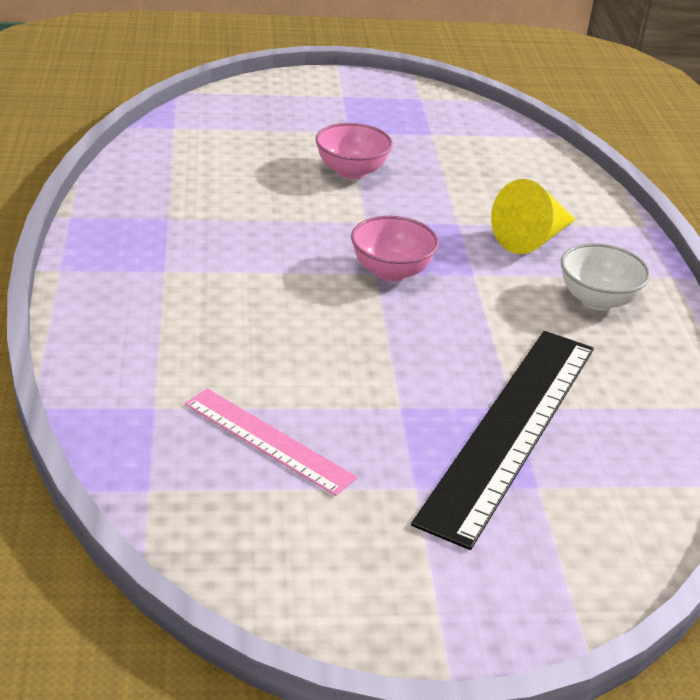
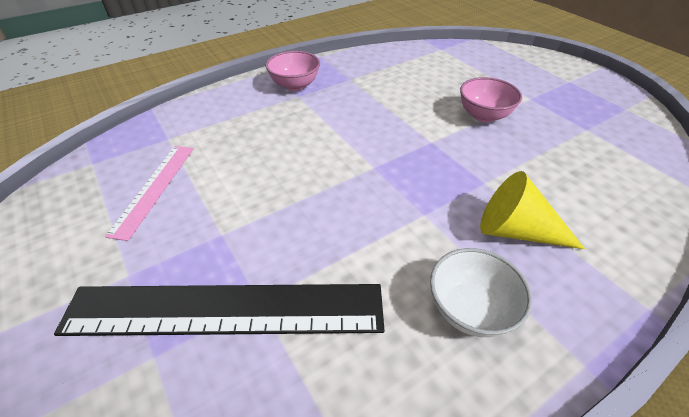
camera: 65 degrees right, 10 degrees up
(391, 272) = (382, 173): pink bowl -> pink bowl (295, 85)

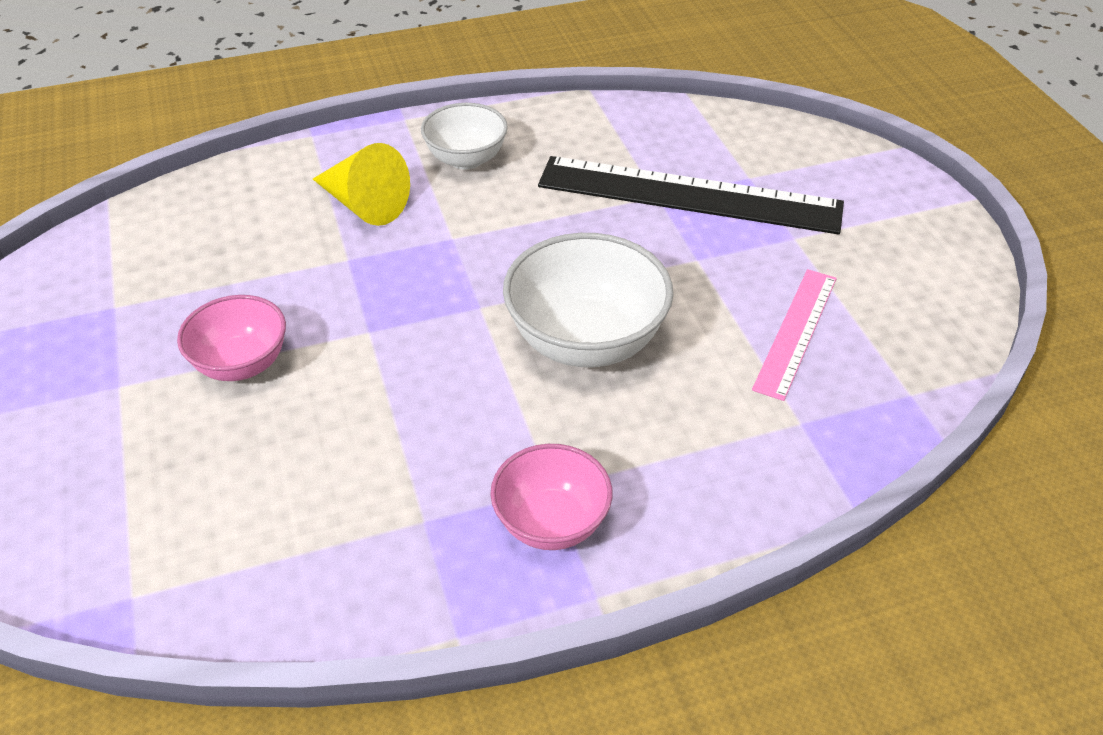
camera: 165 degrees left, 0 degrees up
(297, 158) = (586, 341): none -> white bowl

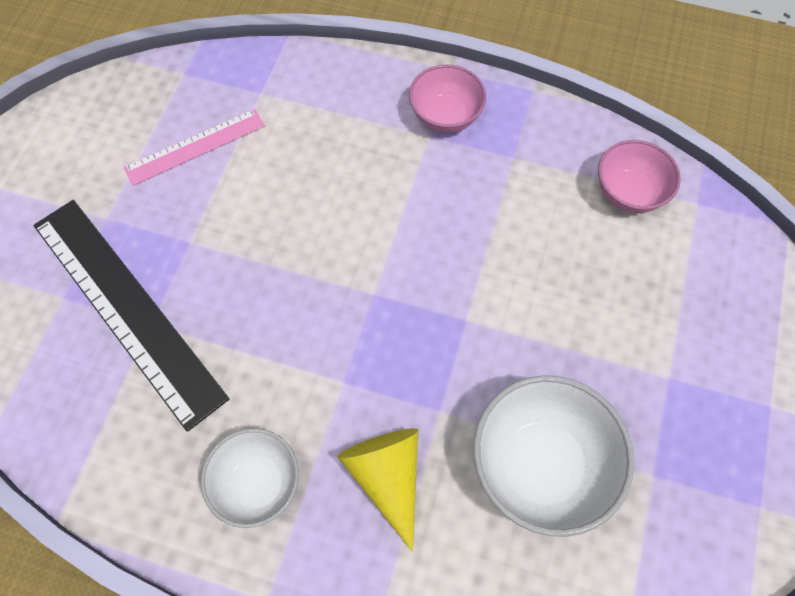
camera: 145 degrees left, 20 degrees up
(242, 364) = (572, 344): pink bowl -> pink bowl (628, 193)
(586, 341) = (328, 219): white bowl -> white bowl (540, 465)

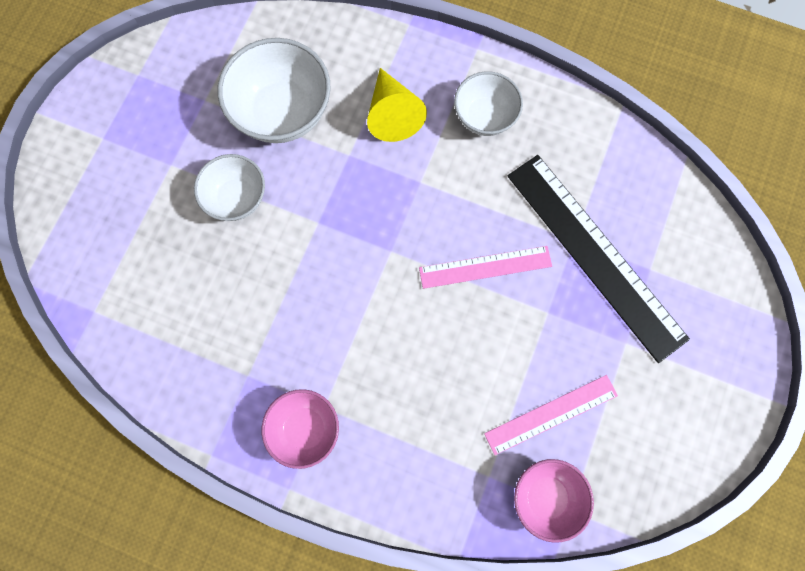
camera: 175 degrees left, 10 degrees up
(260, 284) = (485, 267): none -> pink ruler
(572, 341) = (237, 198): none -> white bowl
(628, 193) = (152, 327): pink bowl -> pink bowl (546, 497)

